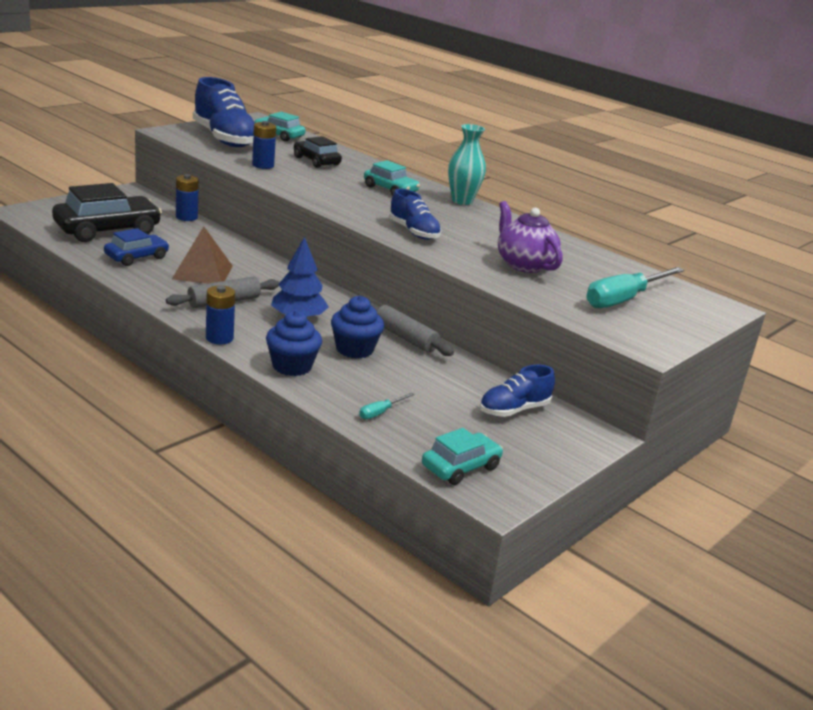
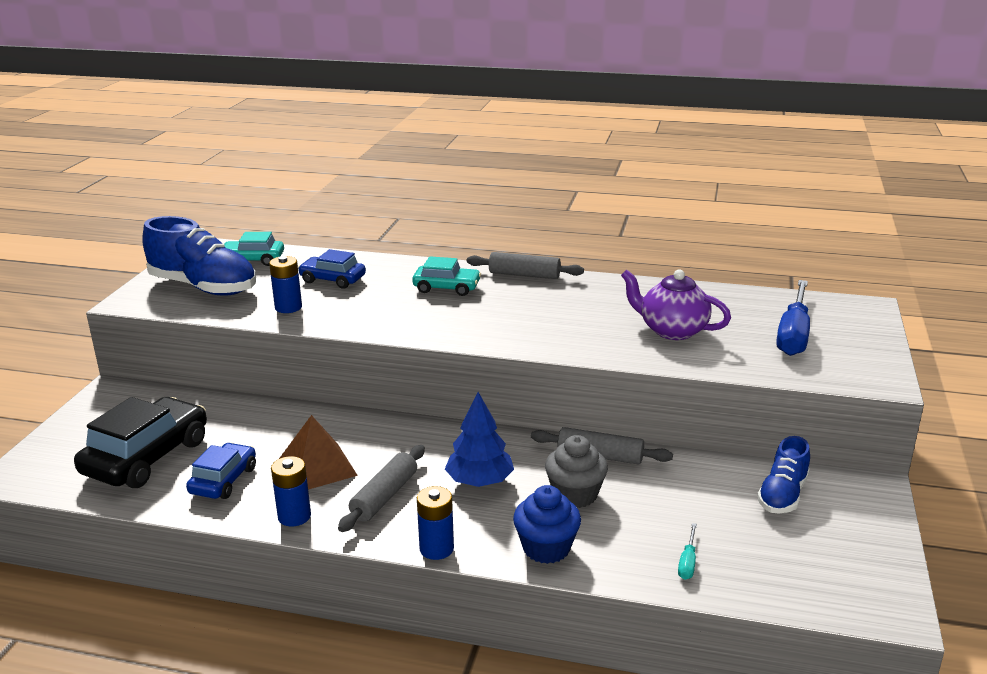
camera: 25 degrees left, 0 degrees up
(186, 217) = (214, 399): blue battery -> blue battery (294, 516)
(316, 161) = (332, 279): black car -> blue car
(354, 349) = (575, 495): blue cupcake -> grey cupcake
(413, 232) = (535, 333): blue shoe -> none
(460, 467) = (824, 589): turquoise car -> none
(462, 201) = (524, 275): turquoise vase -> grey rolling pin
(623, 299) = (793, 334): turquoise screwdriver -> blue screwdriver

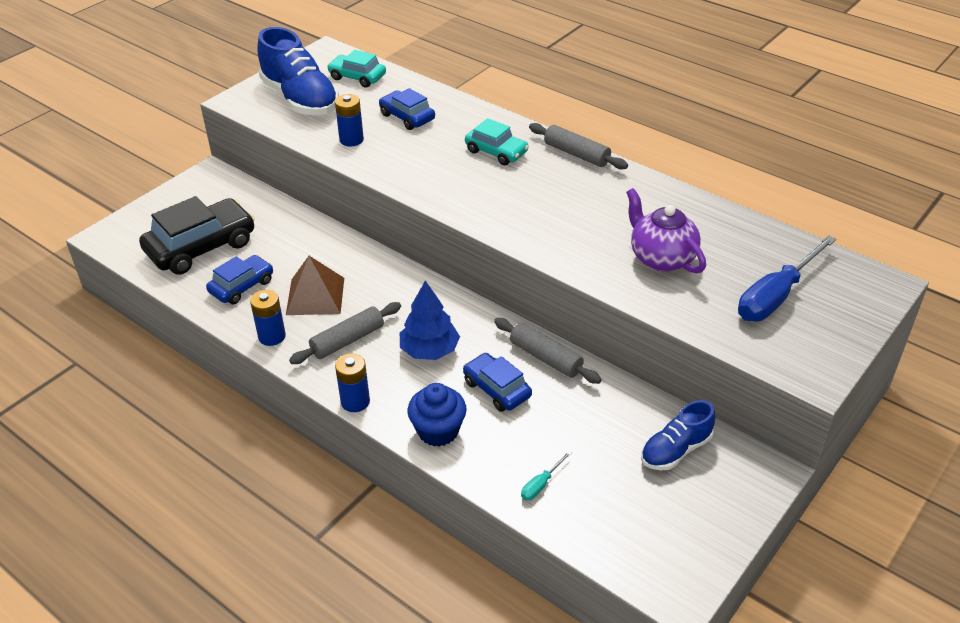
camera: 25 degrees right, 15 degrees up
(575, 495) = (497, 389): grey cupcake -> blue car

